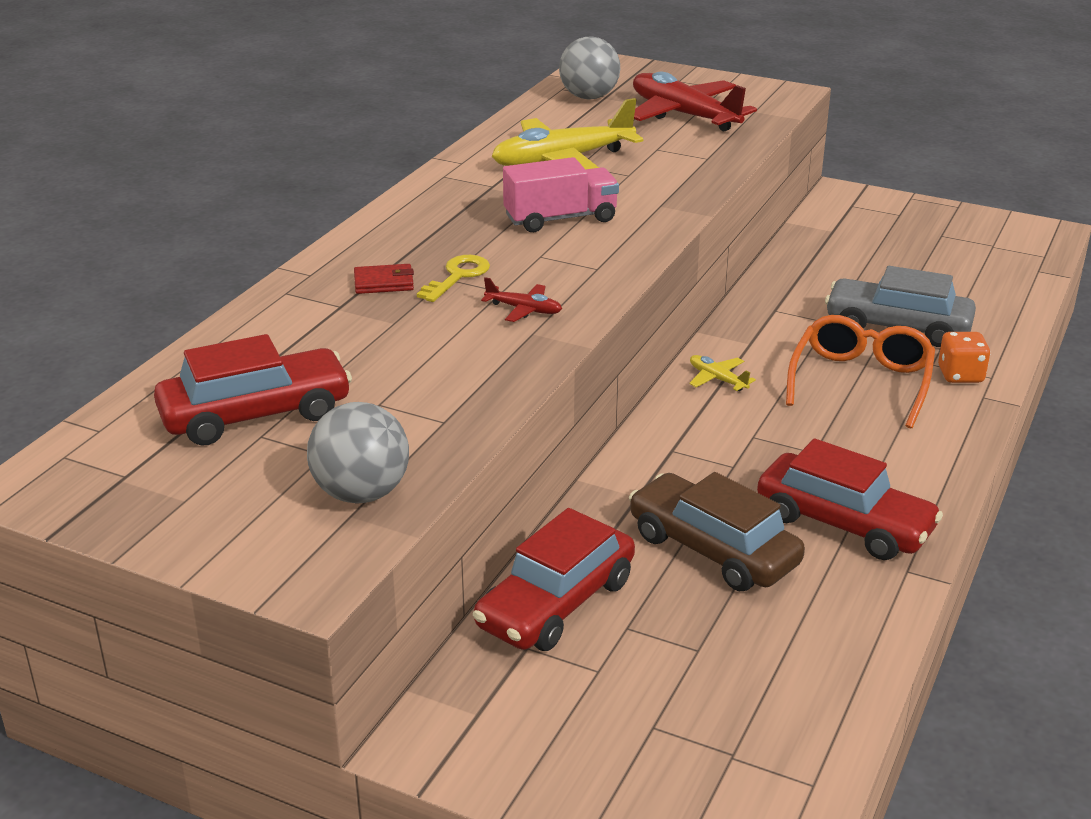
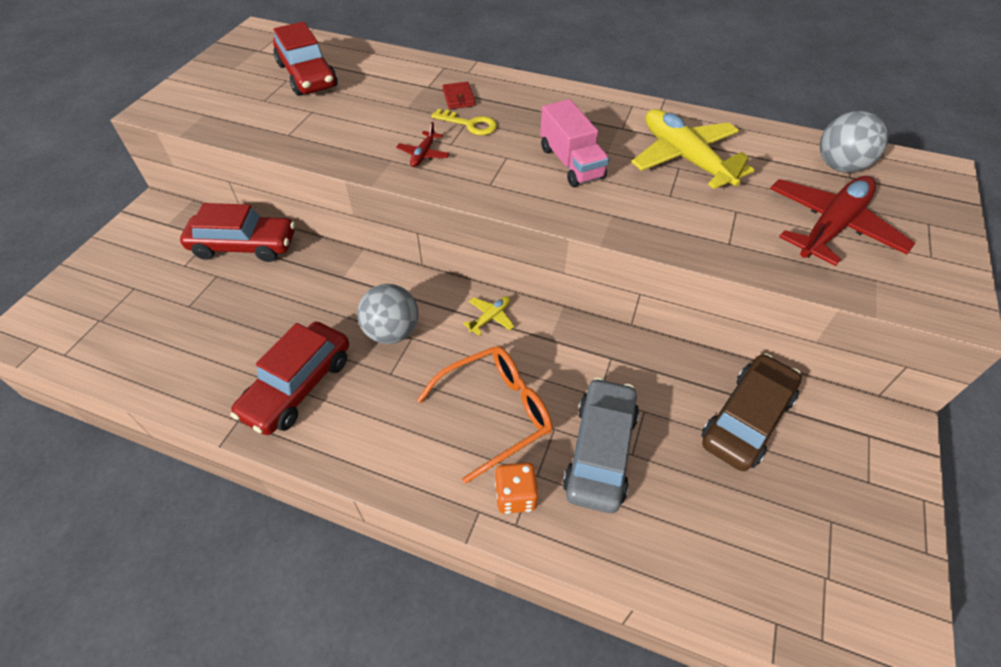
camera: 85 degrees right, 20 degrees up
(361, 493) = (223, 115): grey ball -> grey ball (392, 332)
(556, 603) = (244, 246): red car -> red car turned 150 degrees clockwise
(713, 549) = (280, 313): brown car -> brown car (746, 419)
(861, 382) = (495, 413): orange glasses -> orange glasses turned 45 degrees counterclockwise

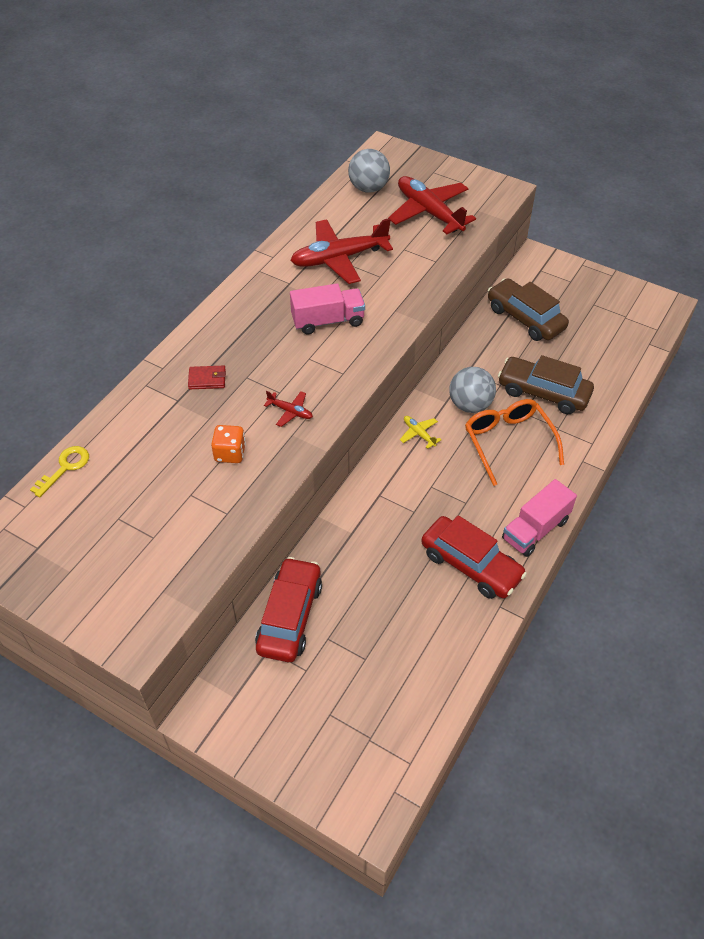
camera: 80 degrees left, 0 degrees up
(307, 76) = (117, 499): red car -> none
(351, 453) = (535, 529): none -> pink truck
(392, 332) = (423, 499): grey ball -> grey ball (470, 405)
(470, 124) = (254, 376): yellow key -> yellow key (65, 468)
(515, 496) = (573, 440): orange dice -> orange dice (230, 453)
(600, 451) = (543, 392): grey car -> brown car
(684, 158) = (339, 258): yellow plane -> red plane

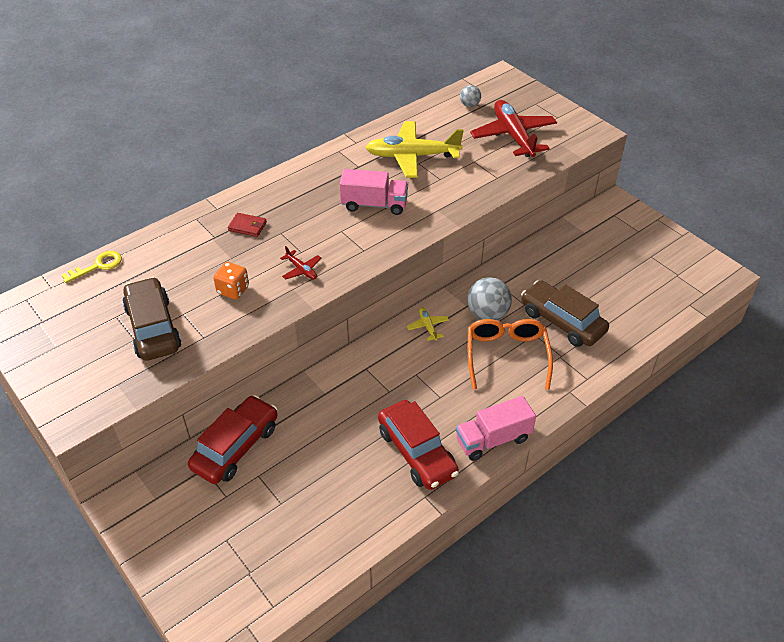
camera: 20 degrees right, 5 degrees down
(339, 258) = (412, 156): red plane -> yellow plane
(368, 188) = (469, 105): grey ball -> grey ball, size x0.56
(525, 318) = (578, 253): brown car -> brown car (153, 328)

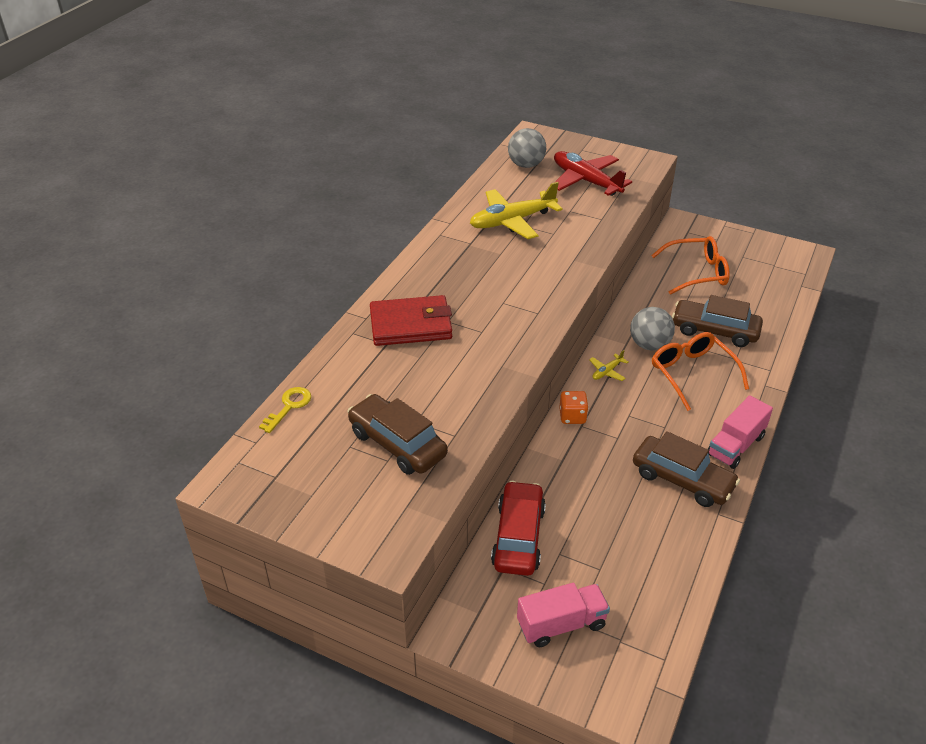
camera: 25 degrees left, 5 degrees down
(233, 290) = (446, 385): orange dice -> orange dice (572, 416)
(247, 226) = (410, 325): red wallet -> red wallet, size x2.25
(302, 270) = (496, 347): red plane -> none
(374, 204) = (513, 271): pink truck -> pink truck (561, 624)
(417, 452) = (682, 480): red car -> brown car
(428, 326) = (607, 372): yellow plane -> yellow plane turned 90 degrees counterclockwise
(469, 105) = (526, 165): grey ball -> grey ball, size x1.80
(590, 258) = (696, 273): none -> orange glasses

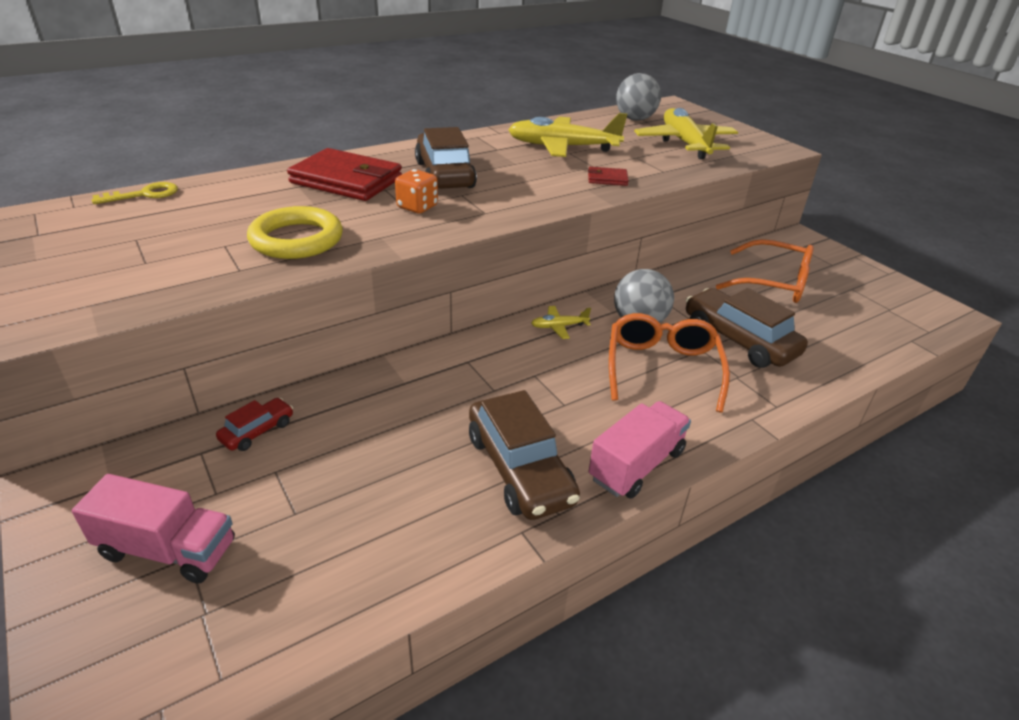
camera: 30 degrees right, 5 degrees down
(397, 444) = (177, 254): brown car -> brown car (445, 175)
(454, 394) = (296, 239): none -> yellow ring
(518, 537) = (257, 431): red car -> red car, size x0.50
(572, 416) = (468, 349): orange dice -> orange dice (417, 207)
(576, 243) = (607, 179): none -> red wallet
(585, 181) = (684, 143): red plane -> yellow plane
(735, 445) = (636, 465): pink truck -> pink truck turned 150 degrees clockwise

